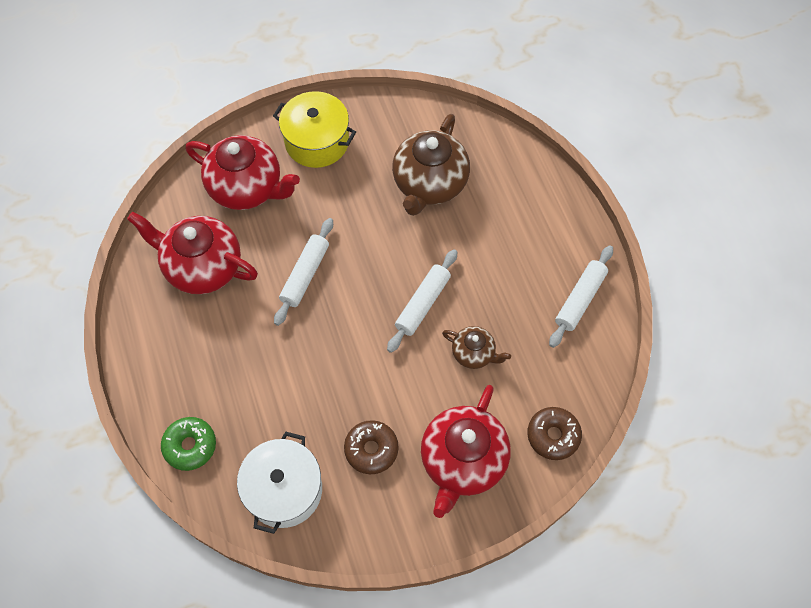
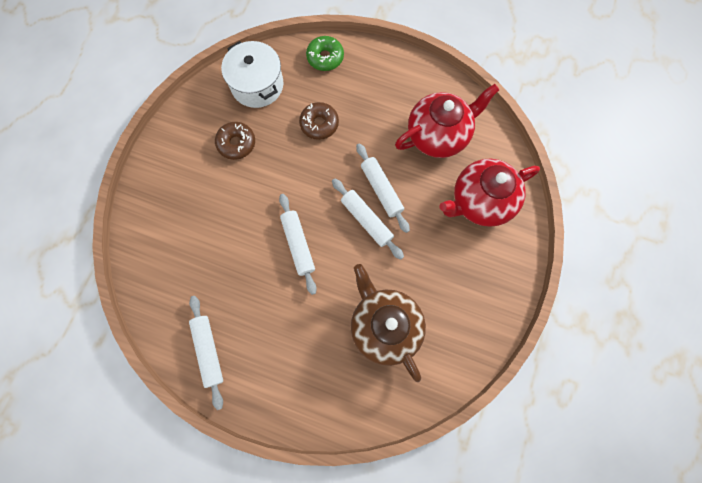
camera: 130 degrees right, 10 degrees up
(317, 141) = (485, 276): yellow pot -> none
(347, 265) = (366, 220): none -> white rolling pin
(462, 461) = (183, 186): red teapot -> none
(474, 353) = (237, 248): brown teapot -> none
(553, 435) = (146, 249): brown donut -> brown donut (319, 124)

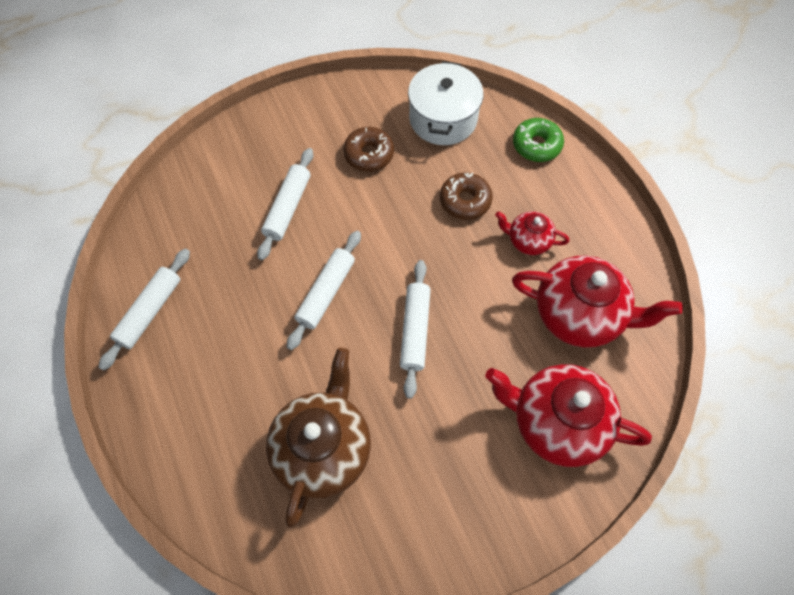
camera: 45 degrees right, 10 degrees down
(374, 118) = (528, 241): none -> red teapot
(381, 190) = (461, 315): white rolling pin -> white rolling pin (288, 208)

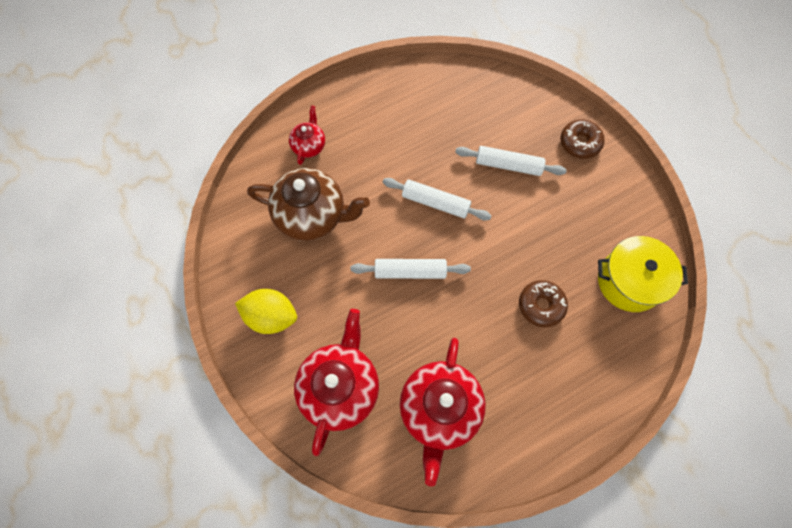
camera: 85 degrees right, 5 degrees up
(149, 312) = (406, 90): white rolling pin -> none
(369, 154) = (574, 221): brown donut -> brown donut (580, 143)
(443, 119) = (629, 281): white pot -> yellow pot
(464, 508) = (271, 316): none -> yellow lemon
(528, 241) = (508, 363): red teapot -> red teapot (309, 146)
(536, 145) = (618, 371): green donut -> none

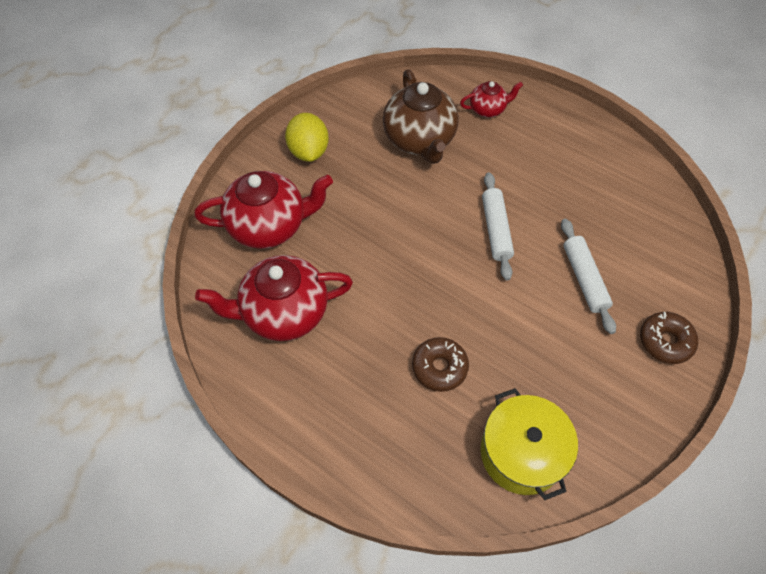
camera: 65 degrees right, 10 degrees down
(410, 272) = (409, 236): white rolling pin -> none

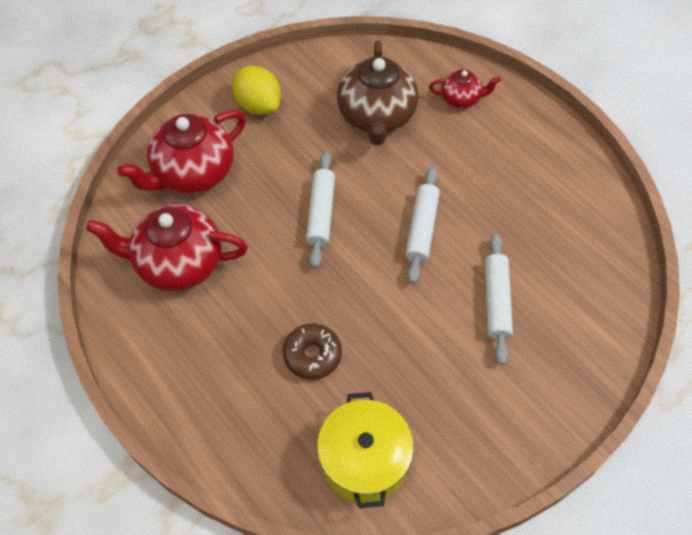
camera: 15 degrees right, 0 degrees up
(269, 226) = (193, 173): red teapot -> red teapot turned 135 degrees clockwise
(309, 151) = (258, 105): yellow lemon -> yellow lemon turned 45 degrees counterclockwise
(401, 236) = (321, 213): none -> white rolling pin
(665, 341) = (558, 386): brown donut -> none

